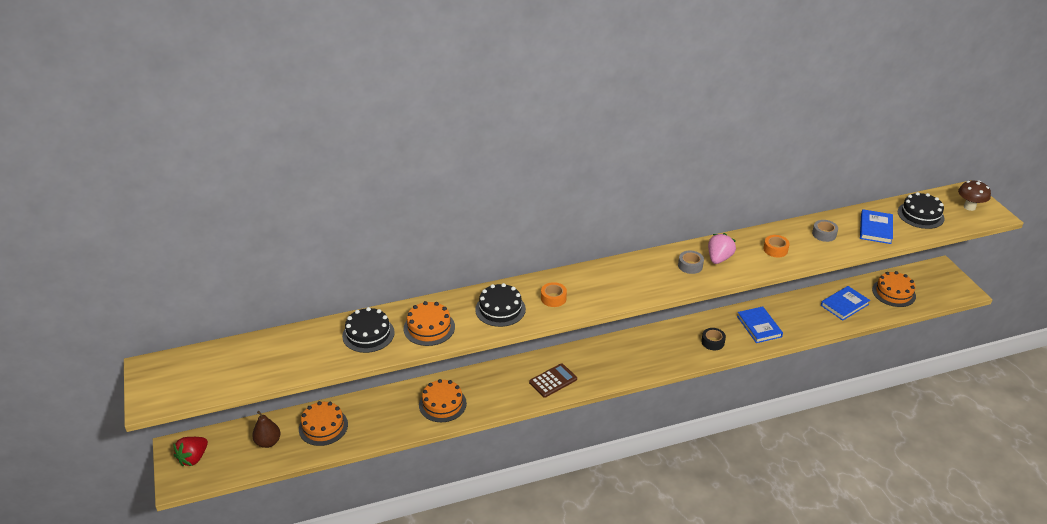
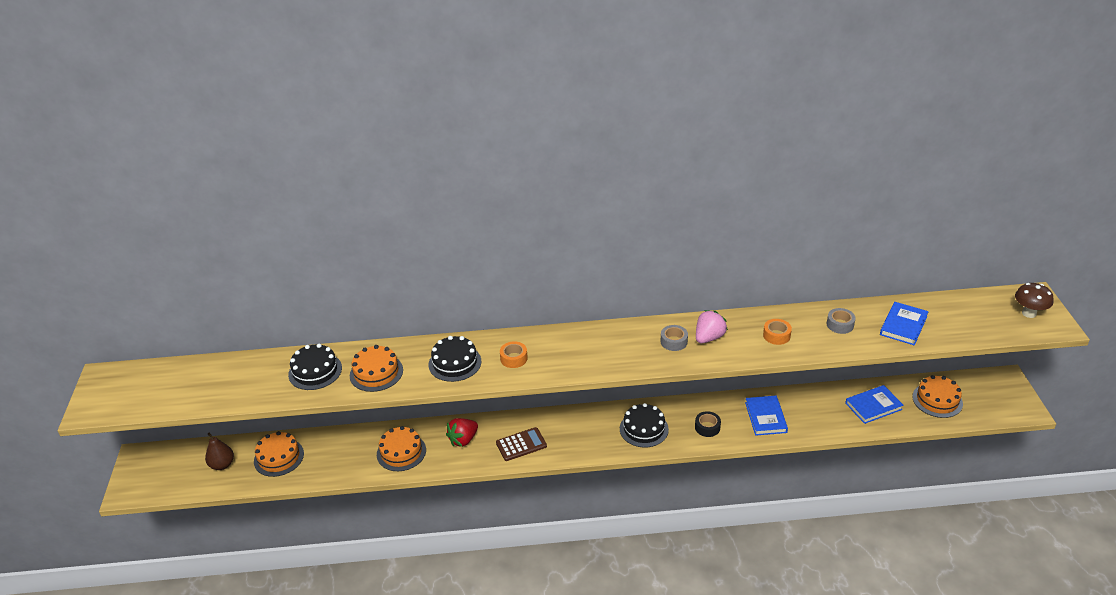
camera: 15 degrees right, 0 degrees up
(193, 458) = (149, 469): red strawberry -> red strawberry (463, 440)
(920, 215) = (964, 316): black cake -> black cake (644, 429)

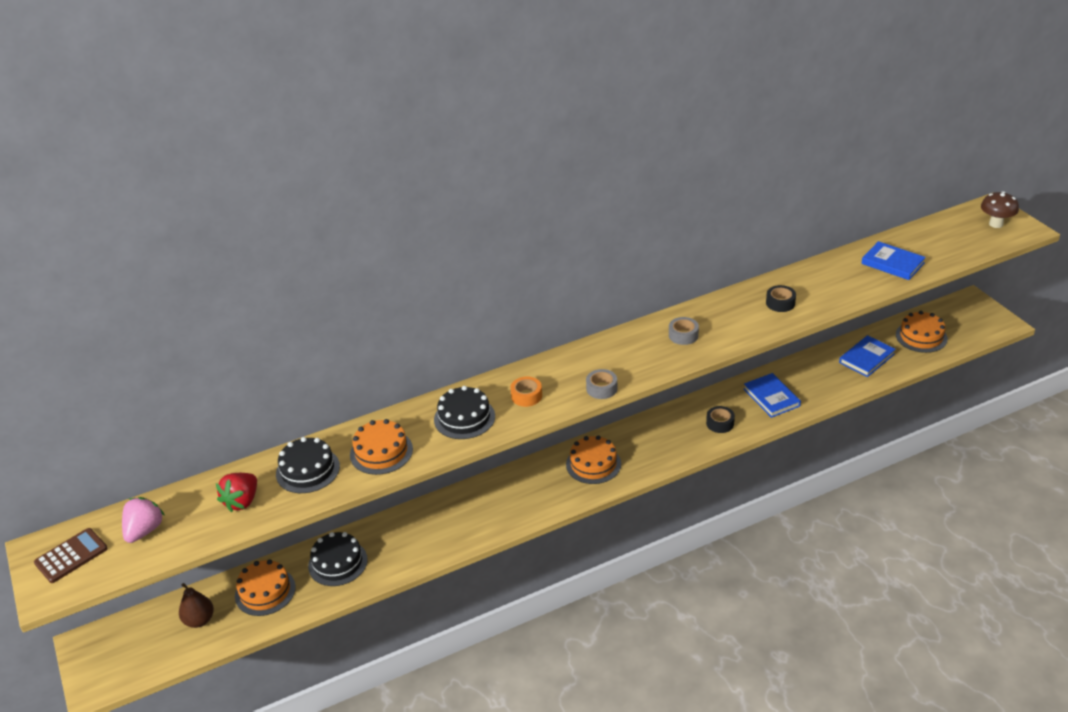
camera: 20 degrees left, 0 degrees up
(401, 452) = (408, 543): orange cake -> orange cake (593, 464)
(463, 440) = (470, 510): red strawberry -> red strawberry (242, 501)
(521, 444) = (537, 496): brown calculator -> brown calculator (71, 556)
(644, 429) = (657, 443): black cake -> black cake (338, 563)
(709, 337) = (716, 322): pink strawberry -> pink strawberry (144, 531)
(776, 335) = (780, 303): orange tape -> black tape
(840, 325) = (834, 277): grey tape -> grey tape (601, 388)
(903, 325) = (892, 263): blue book -> blue book turned 60 degrees counterclockwise

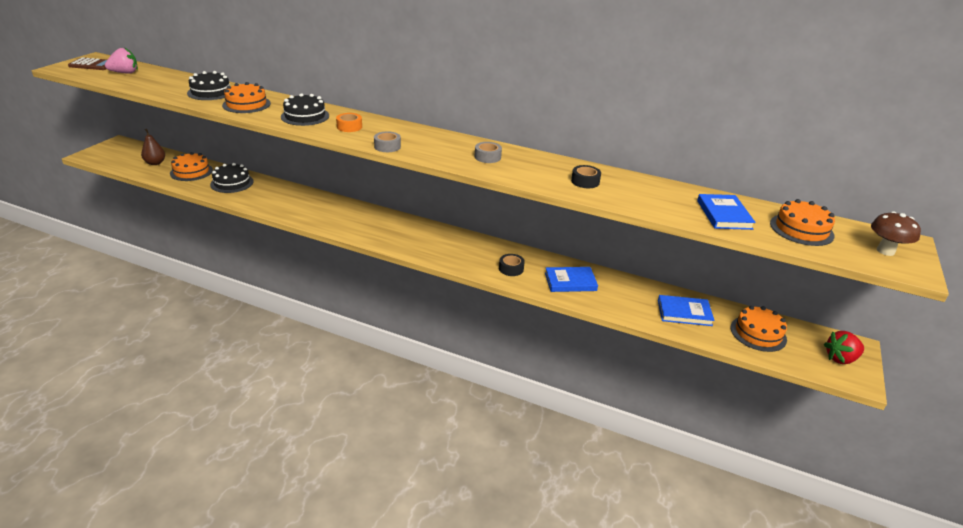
camera: 45 degrees right, 5 degrees down
(242, 501) = (168, 85): red strawberry -> red strawberry (840, 358)
(593, 464) = (406, 233): orange cake -> orange cake (801, 229)
(771, 397) = (570, 282): blue book -> blue book turned 60 degrees clockwise

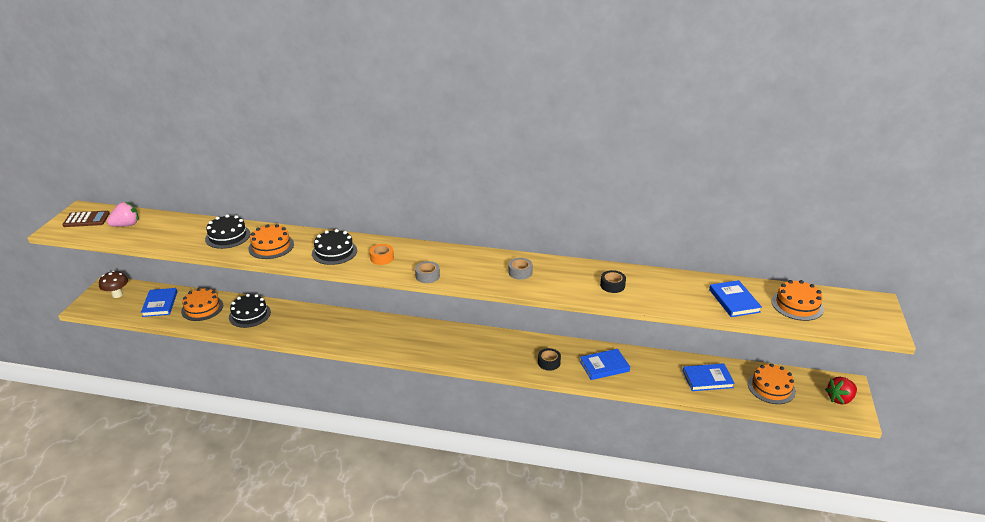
camera: 10 degrees left, 0 degrees up
(155, 163) = (160, 304): brown pear -> blue book
(885, 251) = (863, 315): brown mushroom -> brown mushroom (117, 294)

